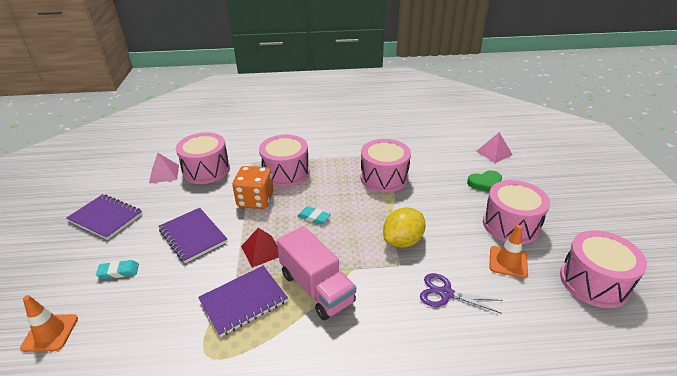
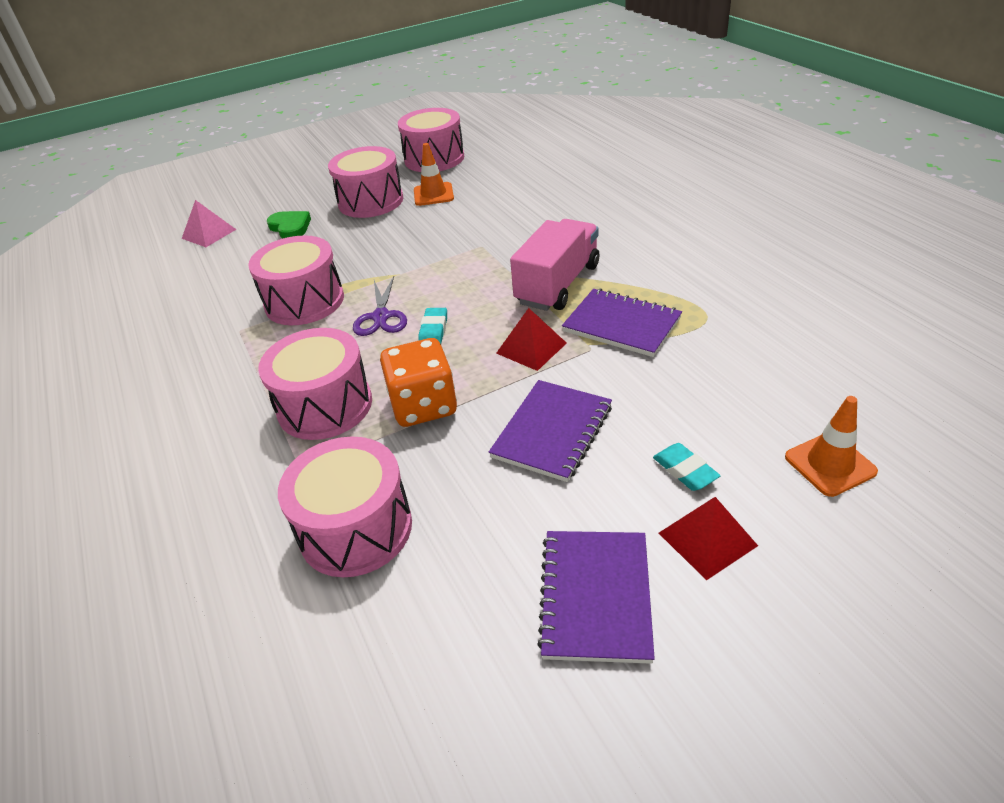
camera: 110 degrees left, 5 degrees up
(83, 260) = (707, 539): none -> red pyramid
(164, 174) = (398, 602): pink pyramid -> none
(403, 241) = (439, 253): yellow lemon -> none
(445, 294) = (503, 214): purple scissors -> purple scissors (381, 317)

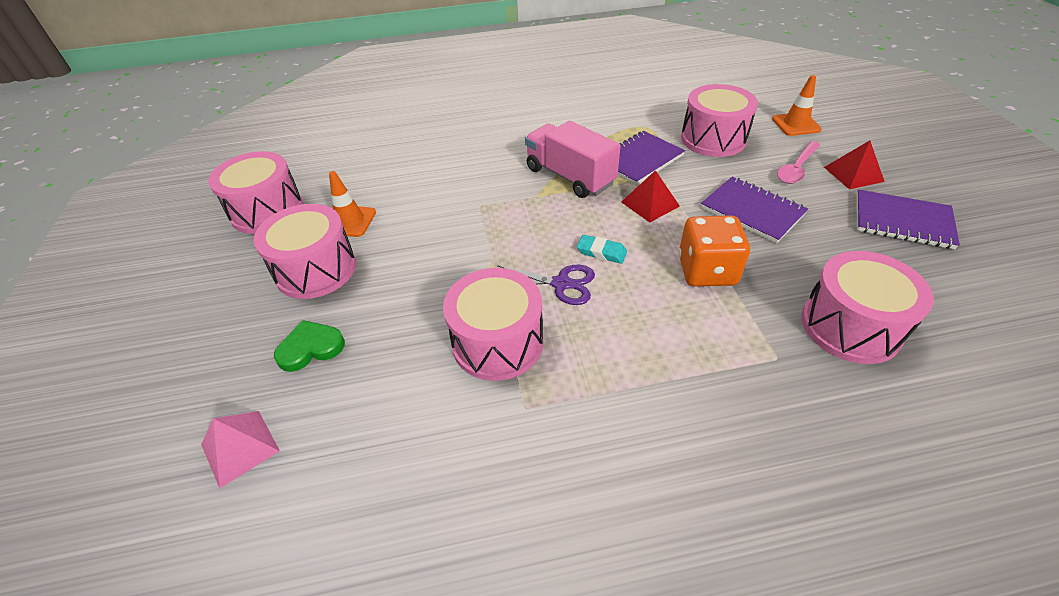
camera: 75 degrees left, 5 degrees up
(325, 406) = (690, 336): pink drum -> pink drum (713, 139)
(685, 470) = (796, 168): turquoise eraser -> pink spoon

